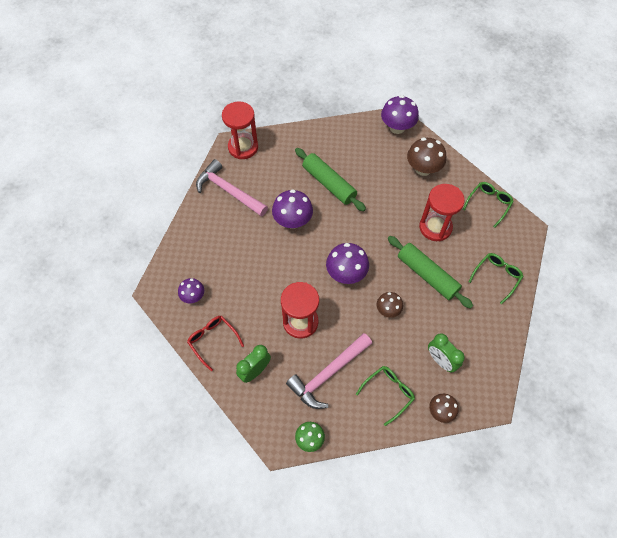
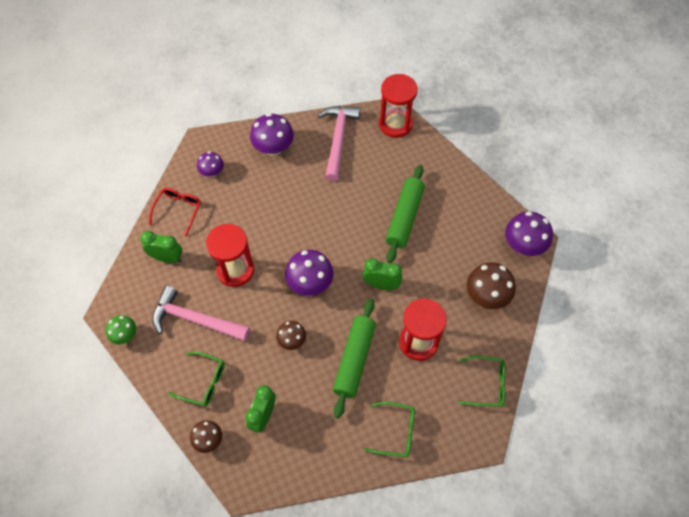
camera: 60 degrees right, 0 degrees up
(293, 221) = (340, 208): purple mushroom -> purple mushroom (273, 148)
(376, 227) = (381, 285): none -> green clock

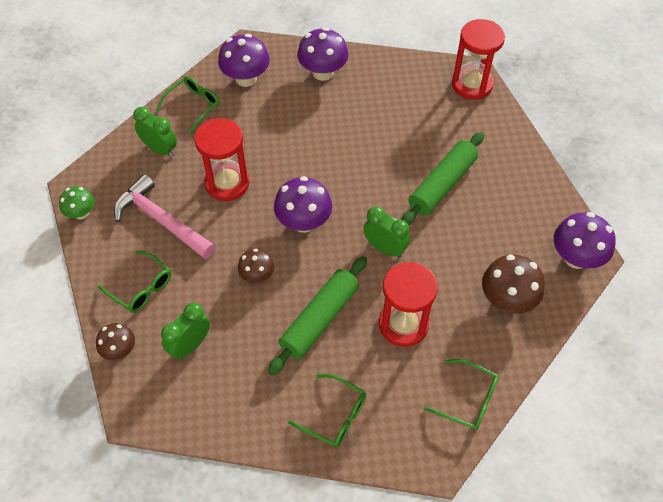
camera: 20 degrees right, 5 degrees down
(178, 210) = (193, 106): red glasses -> green glasses
(212, 172) = (246, 78): purple mushroom -> purple mushroom, size x1.65
(338, 139) = (399, 83): pink hammer -> none

